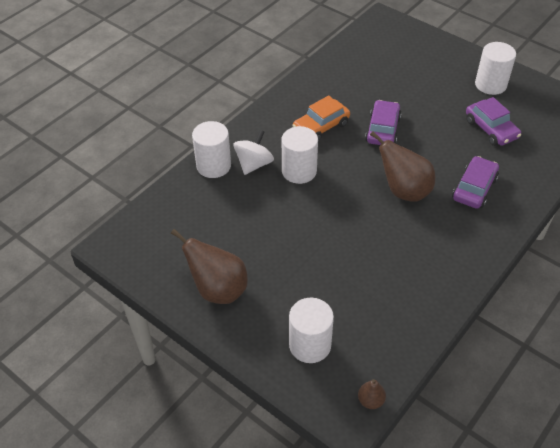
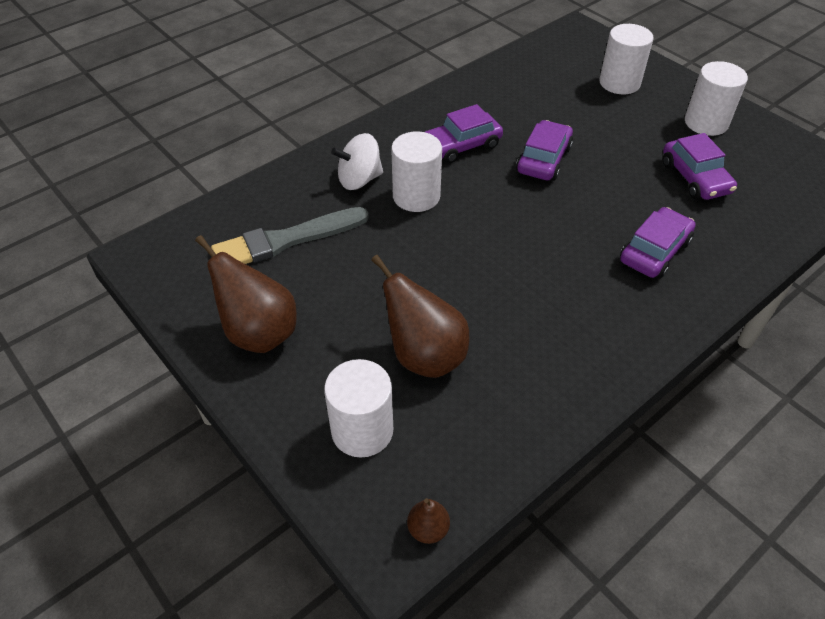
camera: 10 degrees right, 0 degrees up
(213, 166) = (306, 175): white cylinder -> white cylinder (619, 83)
(215, 219) = (286, 240): none -> grey brush
(254, 164) = (359, 180): white spinning top -> white spinning top turned 150 degrees counterclockwise
(321, 126) = (461, 145): orange car -> purple car
(403, 191) = (553, 240): brown pear -> brown pear (424, 355)

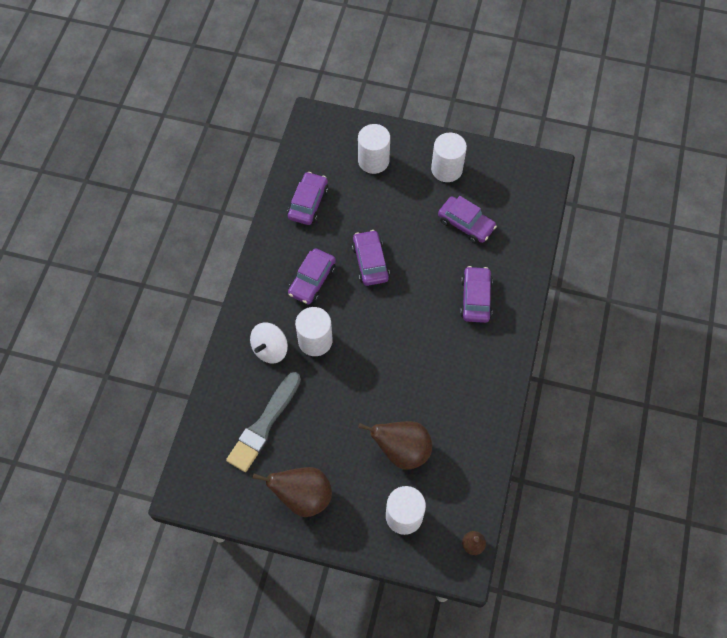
camera: 35 degrees left, 15 degrees up
(515, 85) = (308, 203): none -> purple car

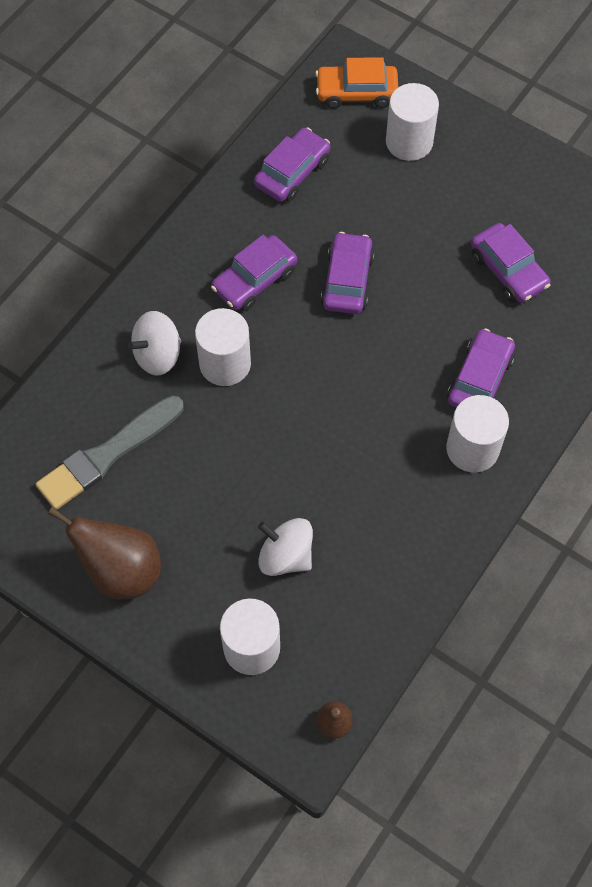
camera: 20 degrees right, 0 degrees up
(328, 138) = (356, 92): none -> orange car
(402, 450) = (285, 556): brown pear -> white spinning top
(446, 169) = (511, 185): white cylinder -> white cylinder (472, 449)

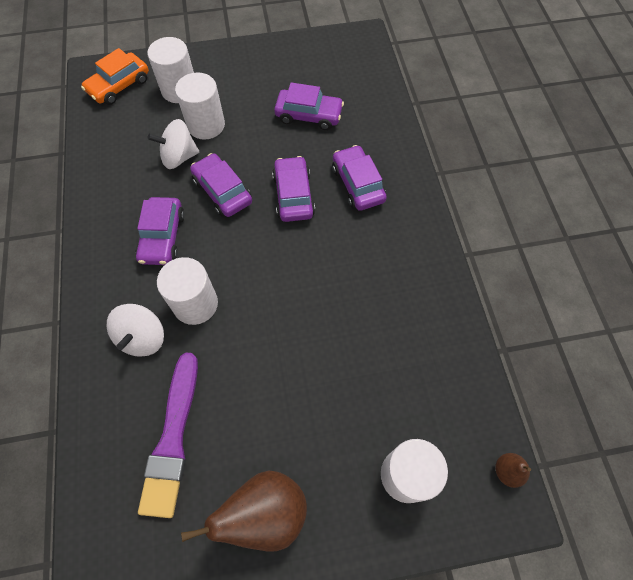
camera: 45 degrees left, 0 degrees up
(108, 454) = (173, 438): grey brush -> purple brush
(285, 556) = (362, 391): white spinning top -> white spinning top (179, 157)
(292, 172) = (123, 156): purple car -> purple car (293, 195)
(472, 449) = (396, 225): white cylinder -> white cylinder (206, 125)

